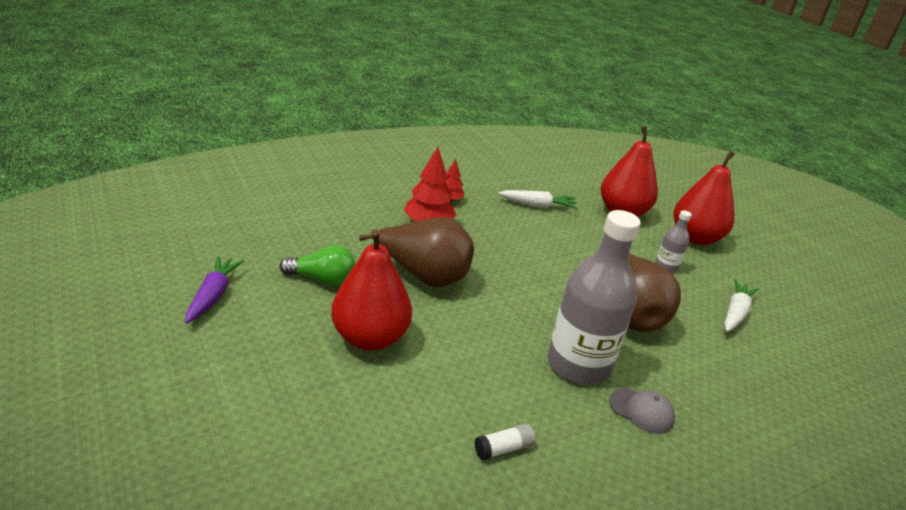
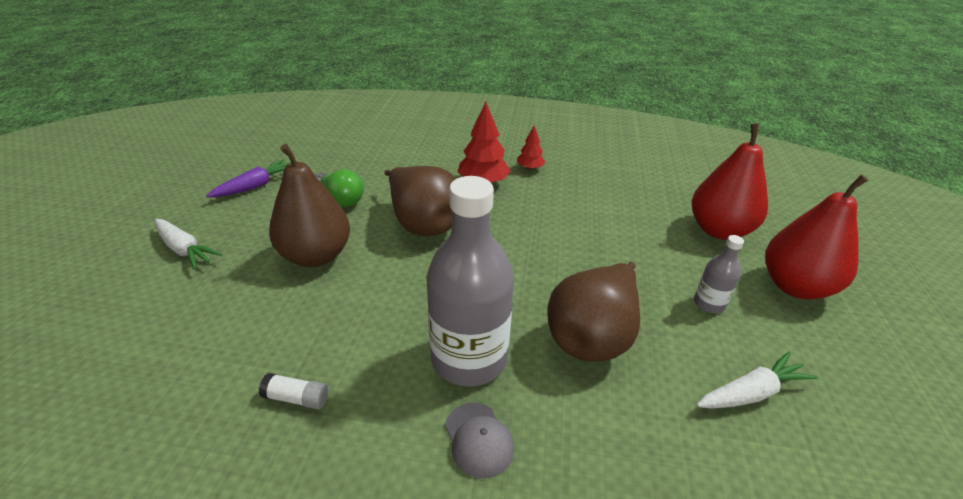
camera: 40 degrees right, 5 degrees up
(370, 338) = (316, 256): red pear -> brown pear
(537, 206) = (618, 196): white carrot -> white carrot (184, 250)

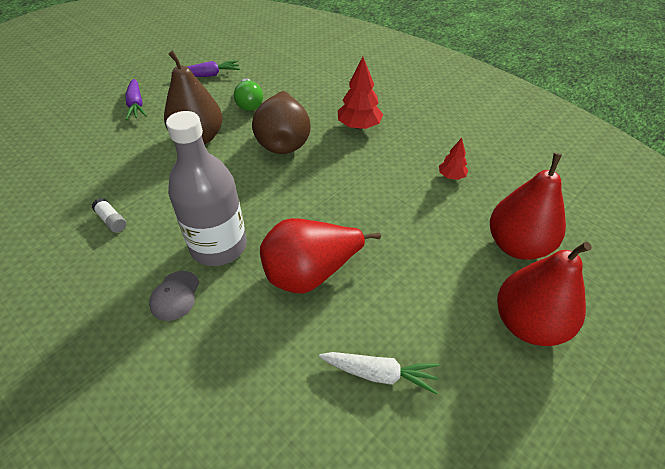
camera: 35 degrees right, 10 degrees up
(184, 250) = (136, 105): white carrot -> purple carrot
(530, 168) = (409, 127): red tree -> red tree (451, 176)
(592, 336) = (311, 273): brown pear -> red pear
(709, 303) = (429, 297): grey bottle -> none

